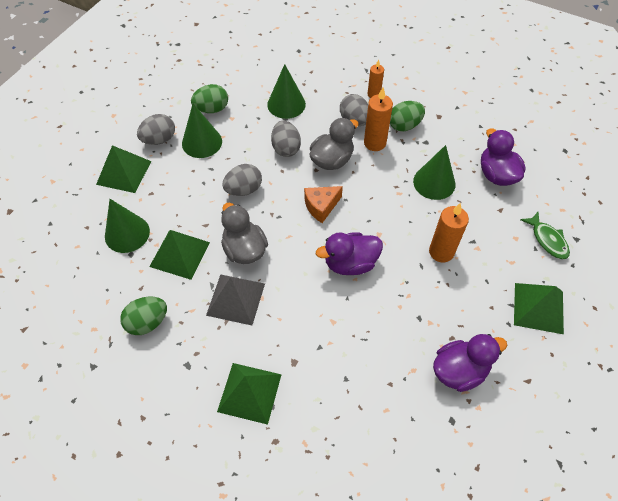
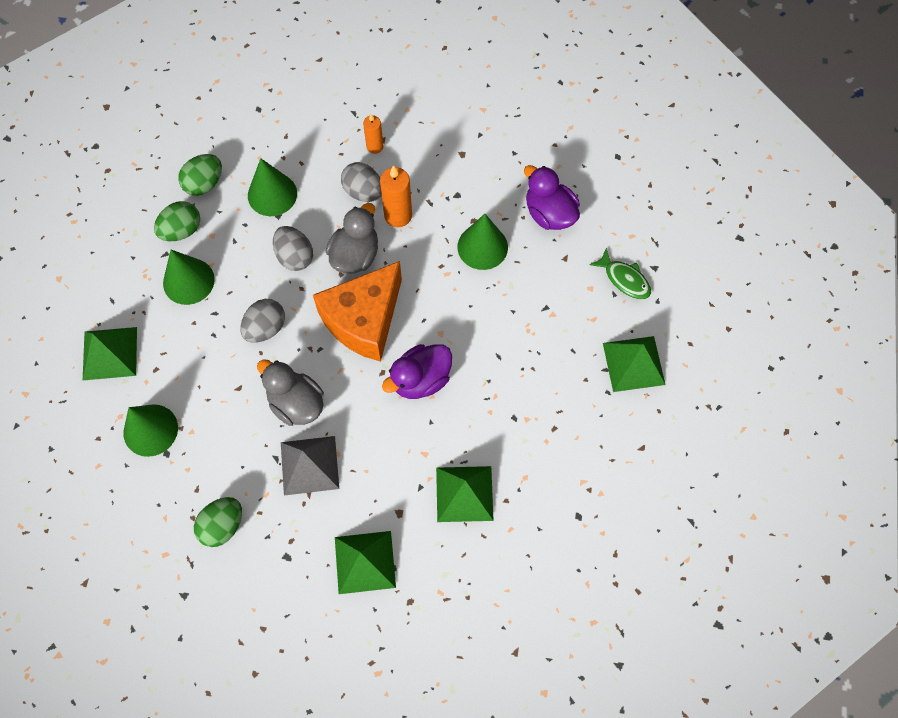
camera: 20 degrees left, 10 degrees up
(159, 140) = (134, 294): grey egg -> none
(179, 254) = (223, 434): green pyramid -> green pyramid (464, 493)
(321, 206) = (364, 320): orange cheese -> orange cheese, size x1.99
(404, 125) = (425, 180): green egg -> green egg (204, 184)
(441, 252) = (515, 332): orange candle -> none
(459, 370) = (571, 461): purple duck -> none

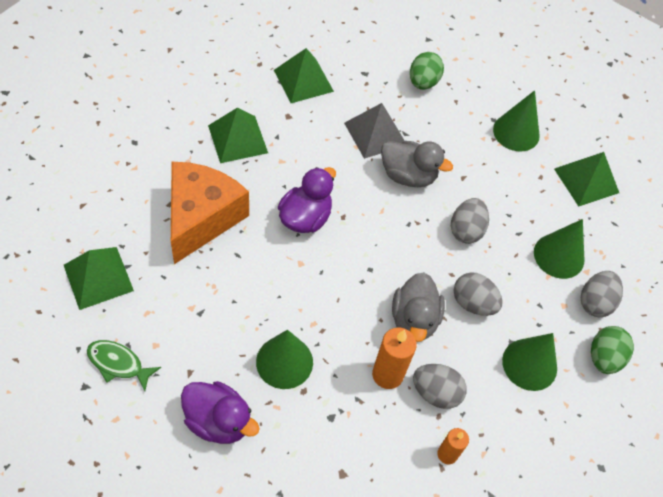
camera: 155 degrees right, 10 degrees down
(181, 230) = (595, 302): green egg -> grey egg
(364, 320) = (378, 258): orange cheese -> orange cheese (201, 218)

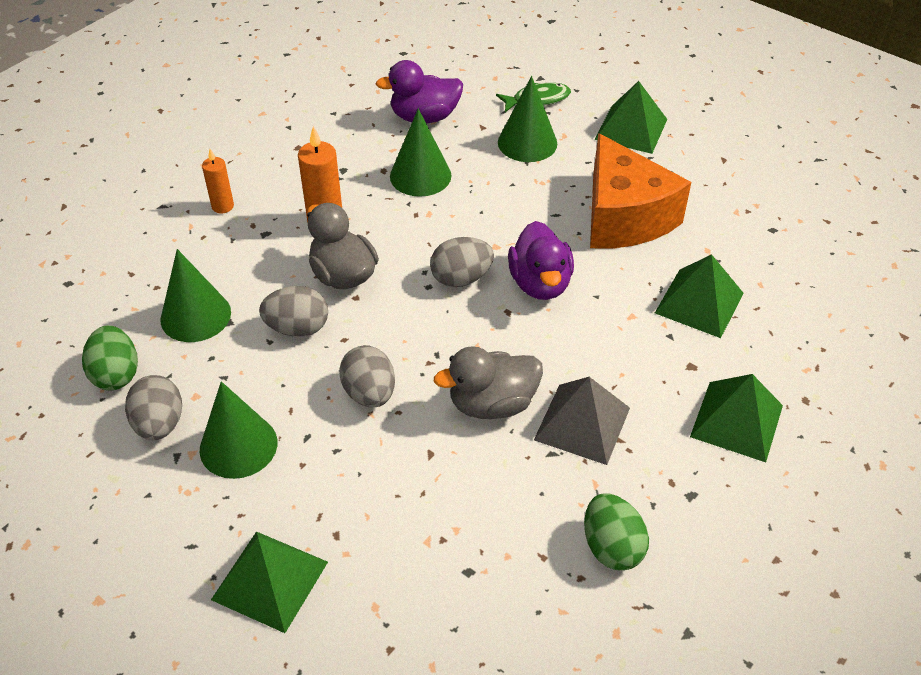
camera: 145 degrees right, 10 degrees down
(436, 393) = (270, 237): grey egg -> grey egg (461, 278)
(516, 132) = (422, 576): green cone -> green cone (527, 143)

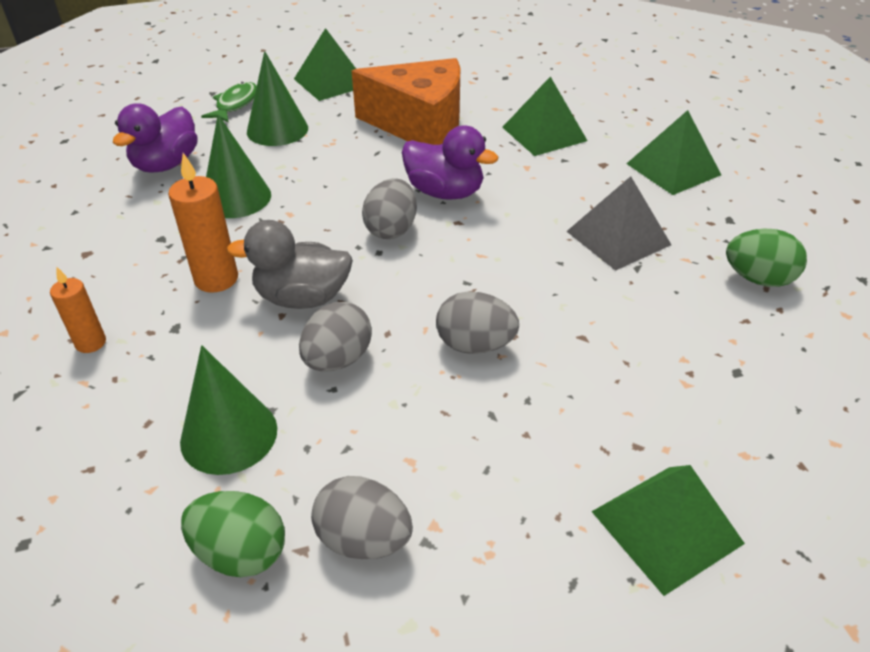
camera: 55 degrees left, 5 degrees down
(238, 446) = (459, 477): green cone -> none
(492, 404) = (555, 275): grey duck -> none

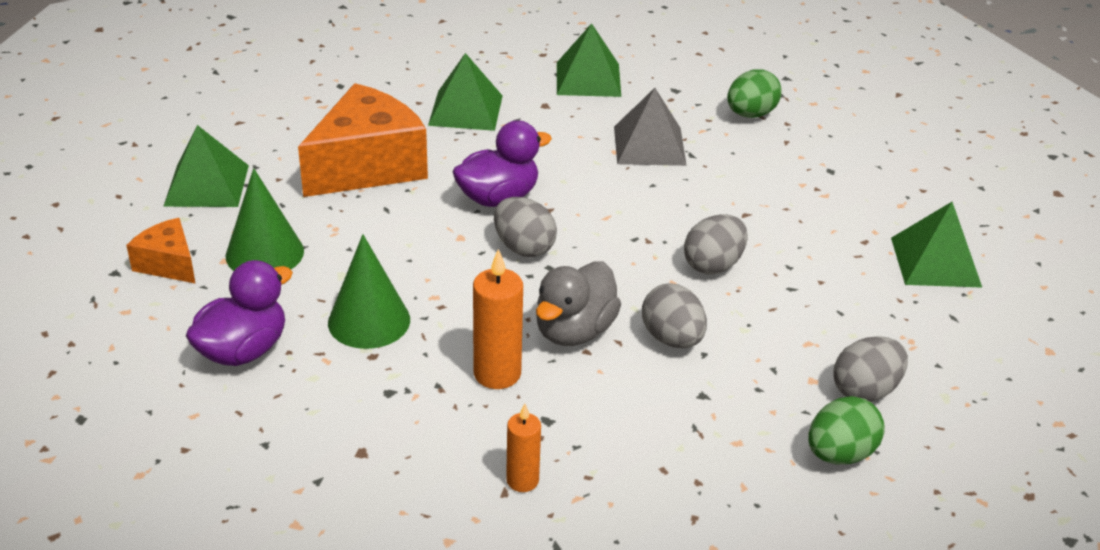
camera: 60 degrees left, 5 degrees down
(166, 164) = (243, 350): purple duck -> purple duck turned 105 degrees counterclockwise
(229, 435) = (714, 425): green cone -> none
(235, 104) = (168, 264): green fish -> orange cheese

